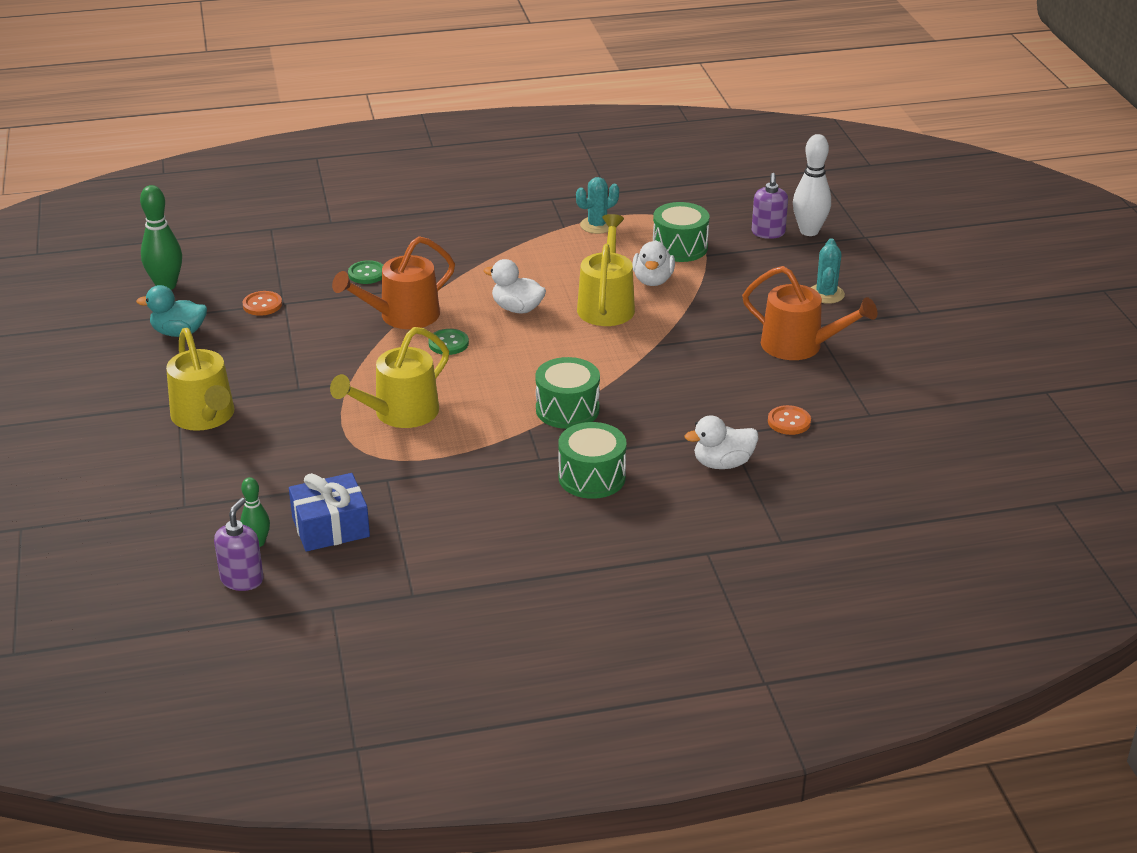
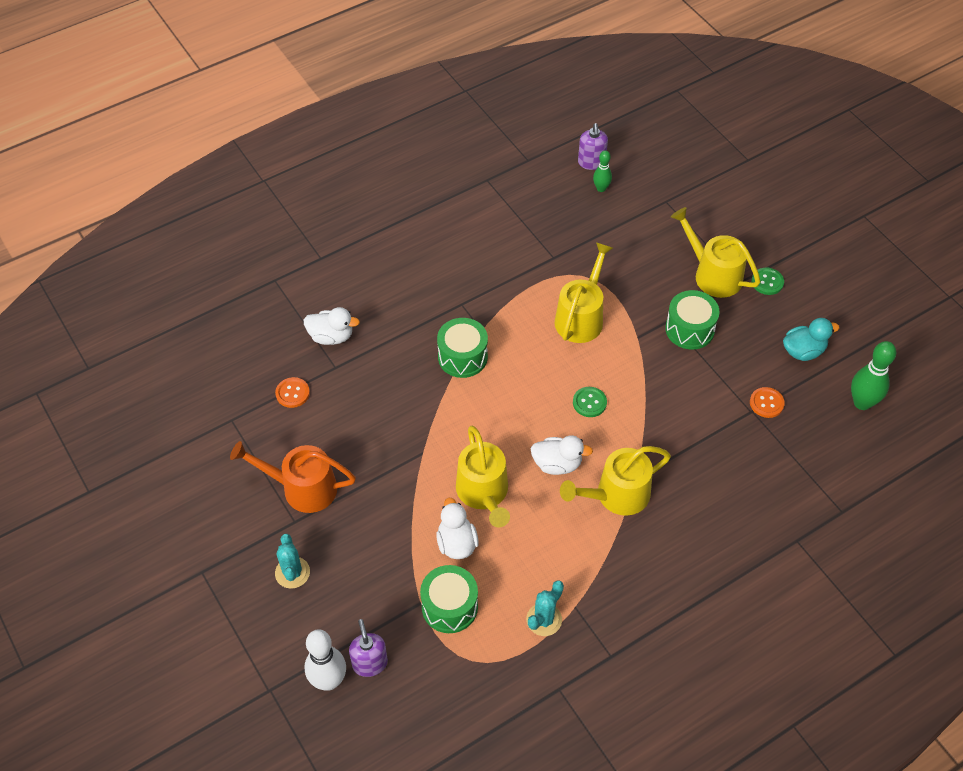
camera: 160 degrees right, 20 degrees up
(330, 527) = (565, 211): blue gift -> none
(367, 274) = (711, 471): green button -> green button (767, 282)
(402, 316) = (645, 424): orange watering can -> none
(473, 278) = (616, 495): none -> yellow watering can
(592, 477) = (418, 298): green drum -> green drum (689, 329)
(722, 463) = (331, 336): white duck -> white duck turned 45 degrees clockwise

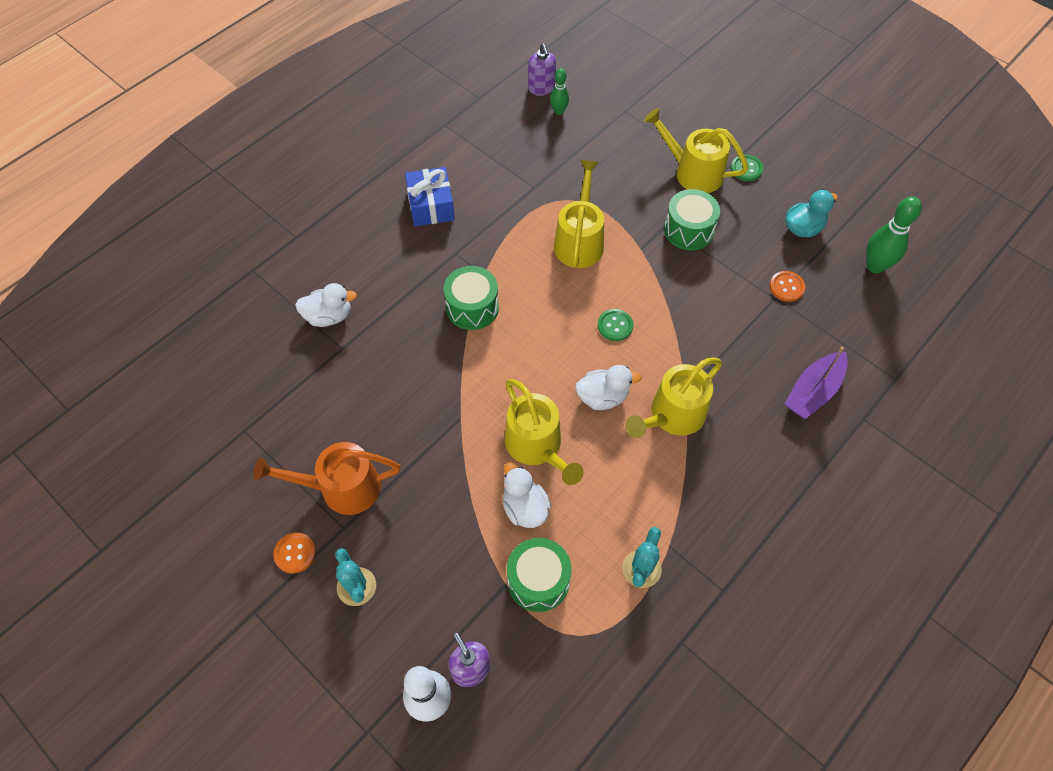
camera: 15 degrees left, 5 degrees up
(292, 393) = (303, 386): orange button -> orange button (295, 553)
(452, 255) = (431, 206): none -> blue gift
(757, 505) = (813, 391): none -> purple boat

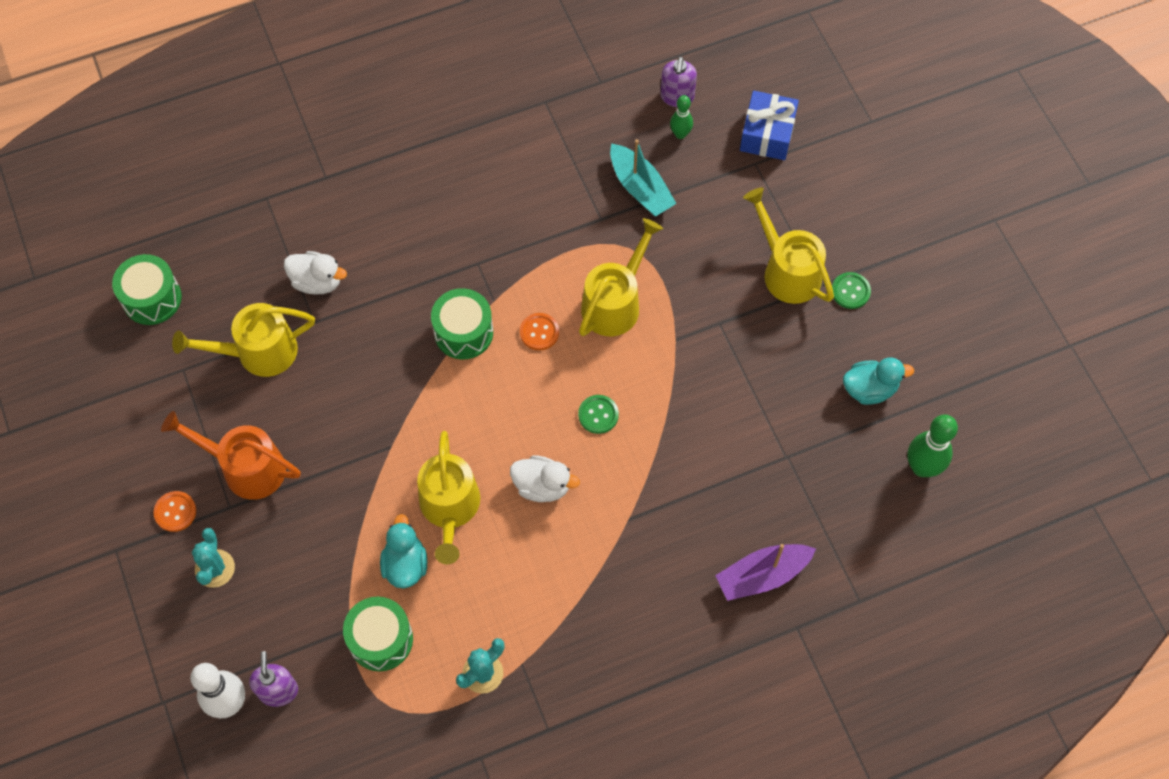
camera: 25 degrees right, 5 degrees up
(431, 206) = (481, 196): blue gift -> blue gift (767, 134)
(525, 508) = (405, 564): white duck -> turquoise duck
(551, 157) = (640, 188): none -> turquoise boat
(673, 415) = (601, 536): yellow watering can -> yellow watering can (258, 352)
(688, 230) = (740, 339): green drum -> green drum (152, 298)
(786, 287) = (807, 449): orange button -> orange button (539, 332)

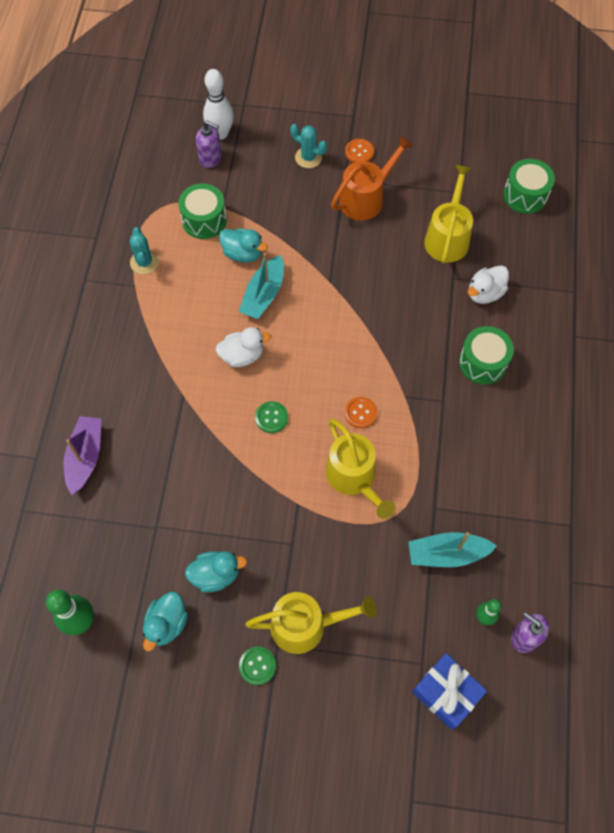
camera: 120 degrees right, 0 degrees up
(450, 508) = (264, 295): yellow watering can -> turquoise boat
(463, 332) = (390, 364): green drum -> green drum (483, 362)
(542, 486) = (242, 355): white duck -> white duck turned 150 degrees counterclockwise
(795, 373) = (215, 575): none -> turquoise duck

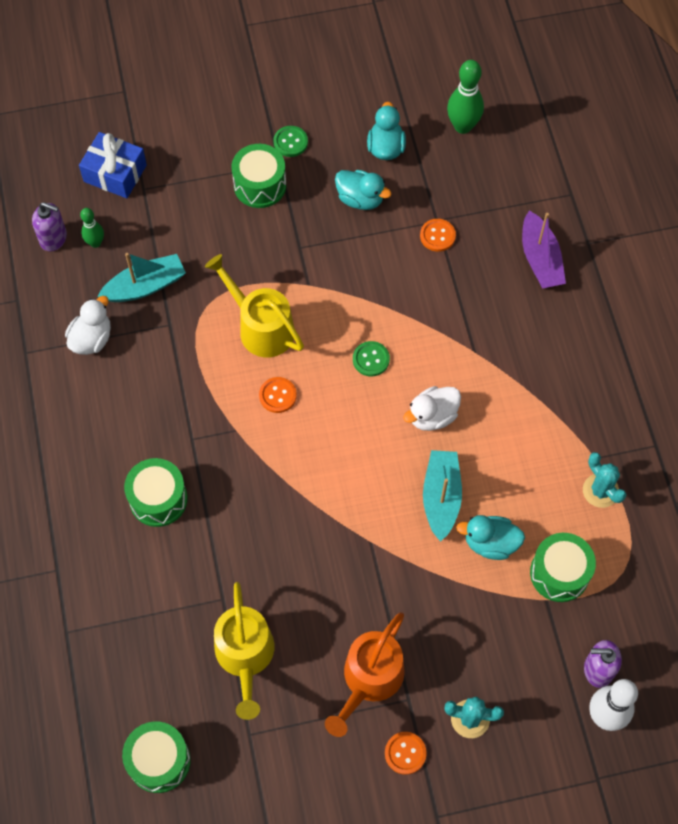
camera: 160 degrees right, 0 degrees up
(163, 511) = (437, 236): none -> orange button
(215, 575) = (360, 199): turquoise duck -> turquoise duck turned 120 degrees counterclockwise
(305, 625) = (260, 185): yellow watering can -> green drum
(485, 293) = (178, 591): white duck -> white duck (92, 339)

